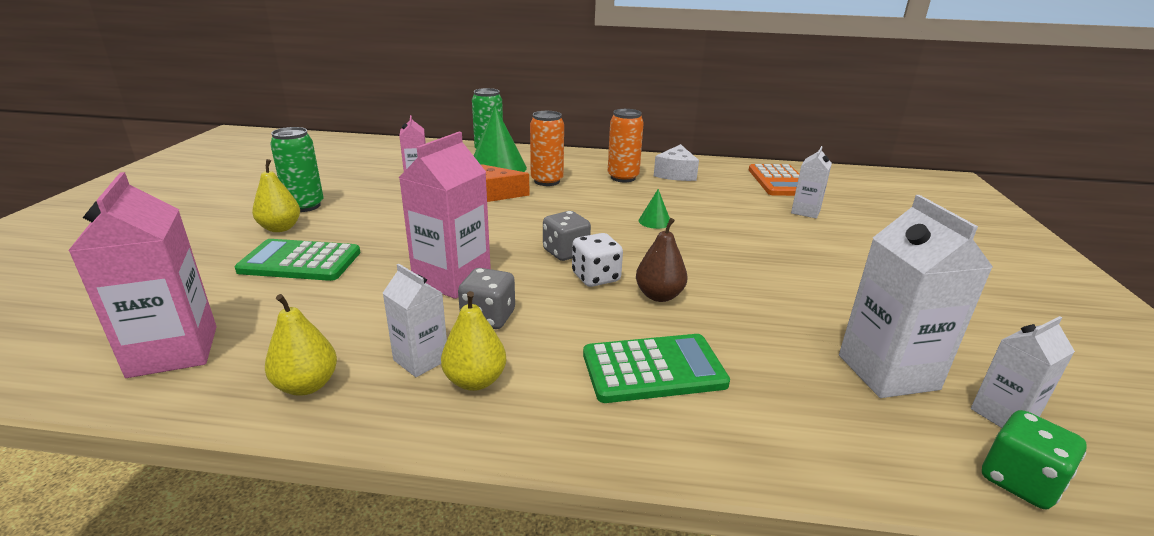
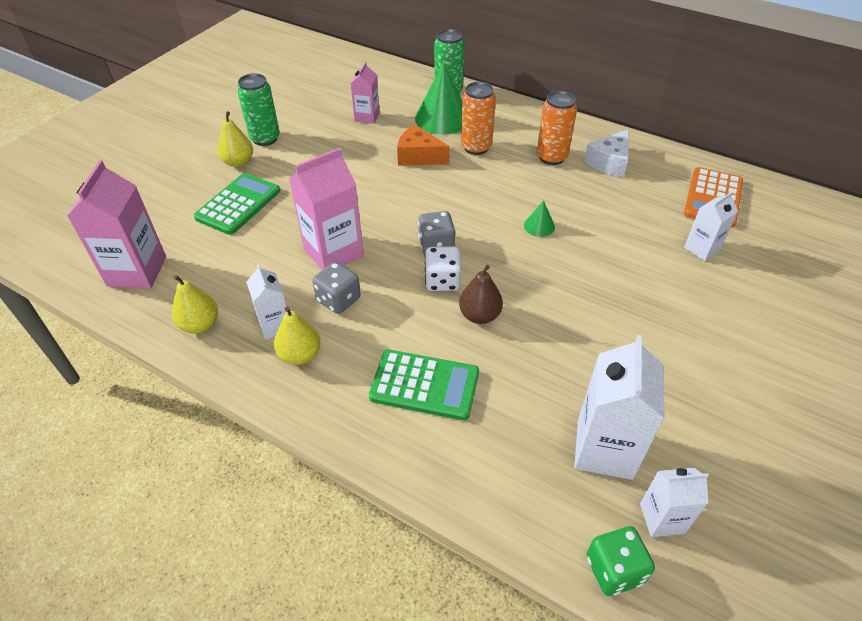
camera: 25 degrees right, 20 degrees up
(300, 261) = (238, 204): green calculator -> green calculator turned 90 degrees clockwise

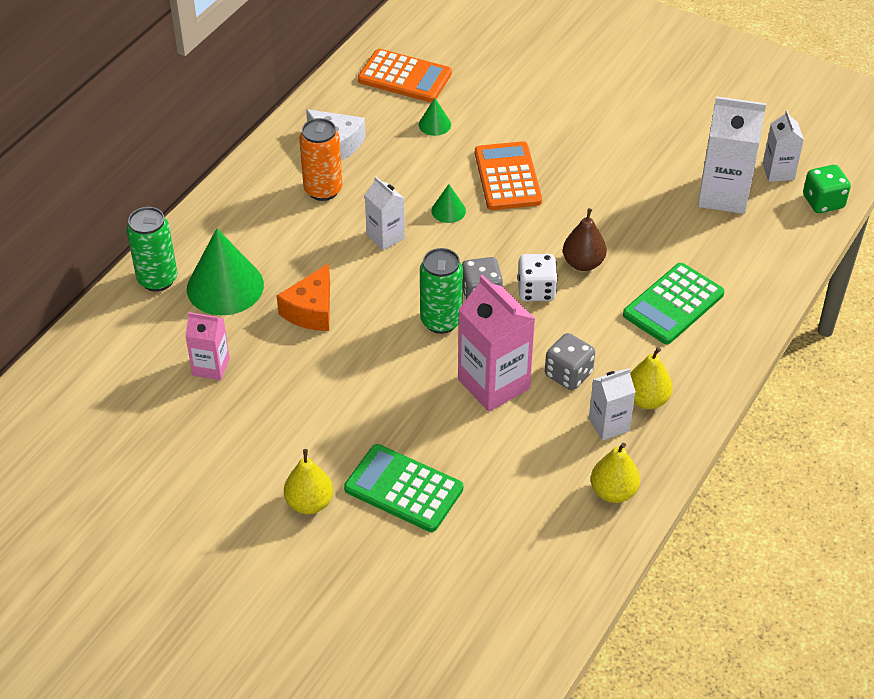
camera: 90 degrees left, 0 degrees up
(137, 271) = (531, 573): pink carton -> none
(265, 138) = (253, 479): green can -> green can (441, 321)
(424, 385) = (673, 304): green calculator -> green calculator turned 150 degrees counterclockwise
(476, 147) = (296, 255): orange can -> none
(592, 264) = (507, 177): none -> orange calculator
(652, 217) = (434, 124): none -> green cone
(701, 249) = (483, 99): white carton -> white carton (385, 237)

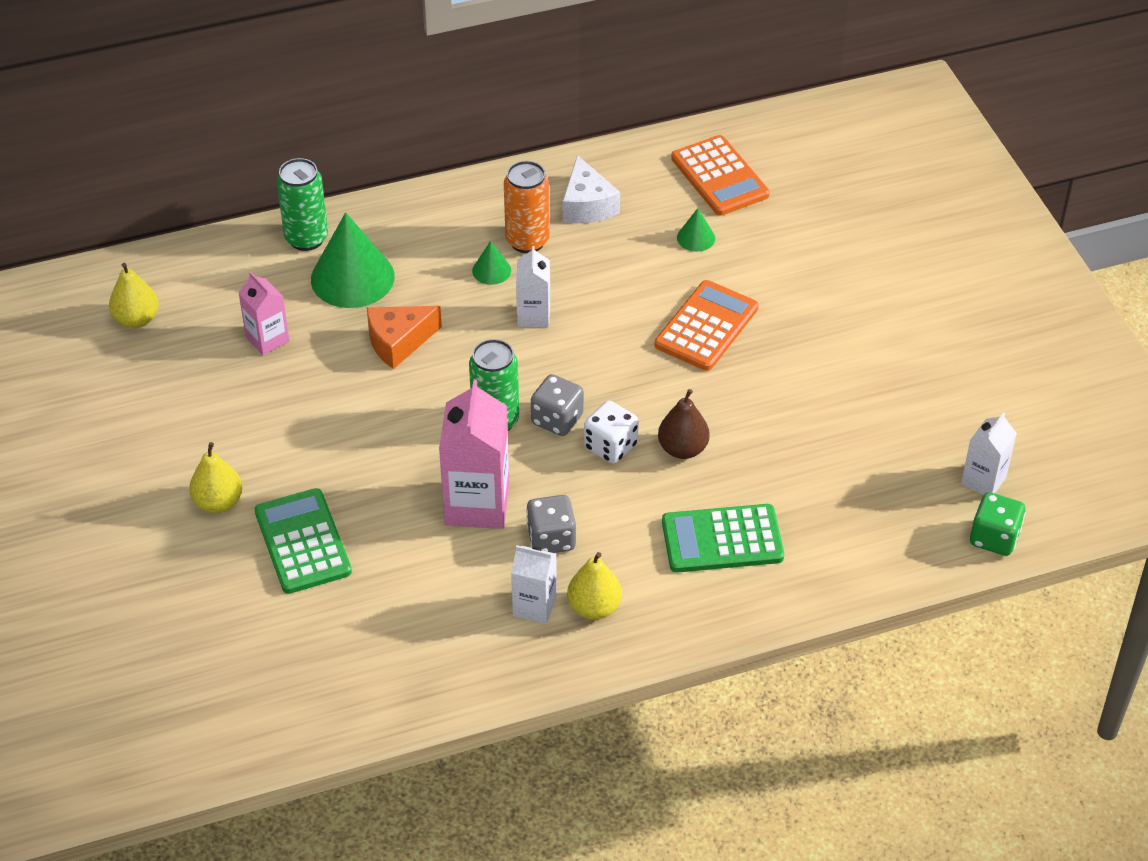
camera: 40 degrees right, 0 degrees up
(448, 210) = (616, 325): green cone -> green cone (491, 270)
(613, 492) = (470, 665): yellow pear -> yellow pear (137, 319)
(723, 194) = (898, 468): white carton -> none

